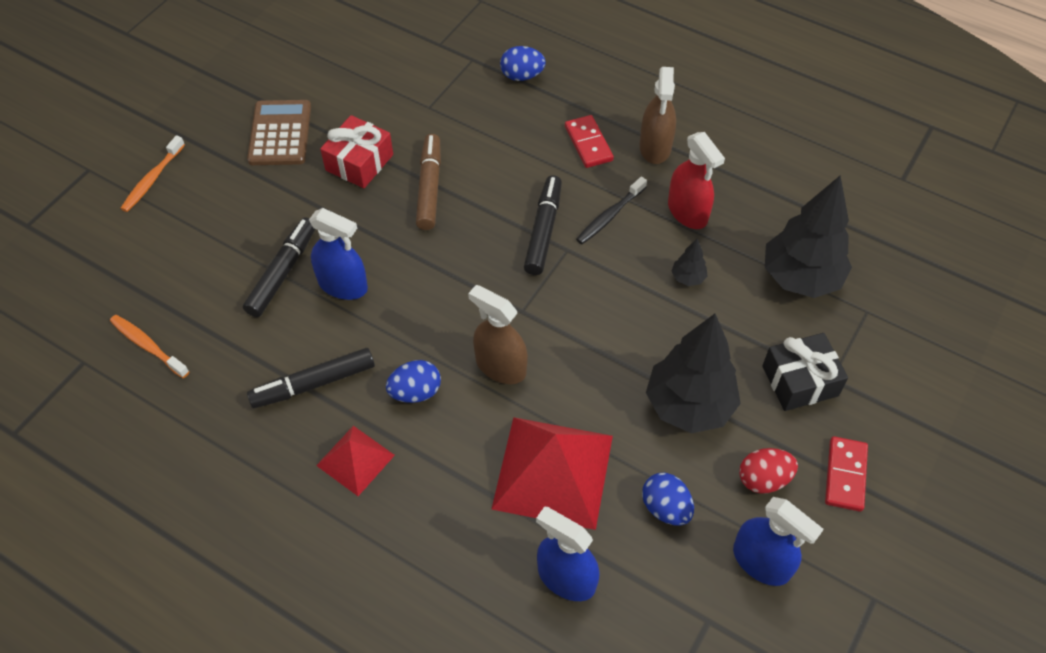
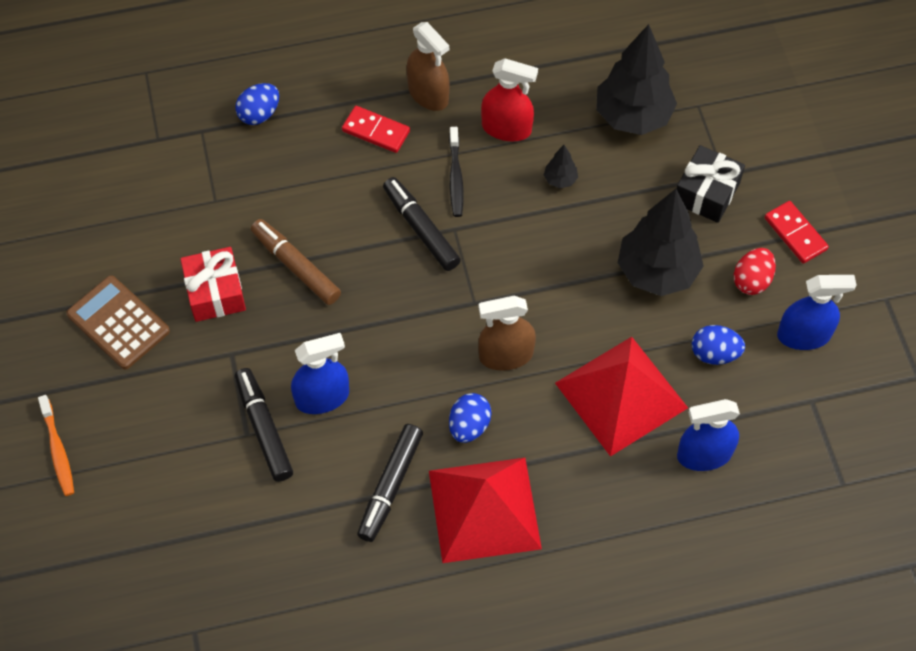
camera: 45 degrees left, 5 degrees up
(148, 346) = (230, 574): orange toothbrush -> none
(355, 460) = (484, 509): red pyramid -> red pyramid, size x1.85

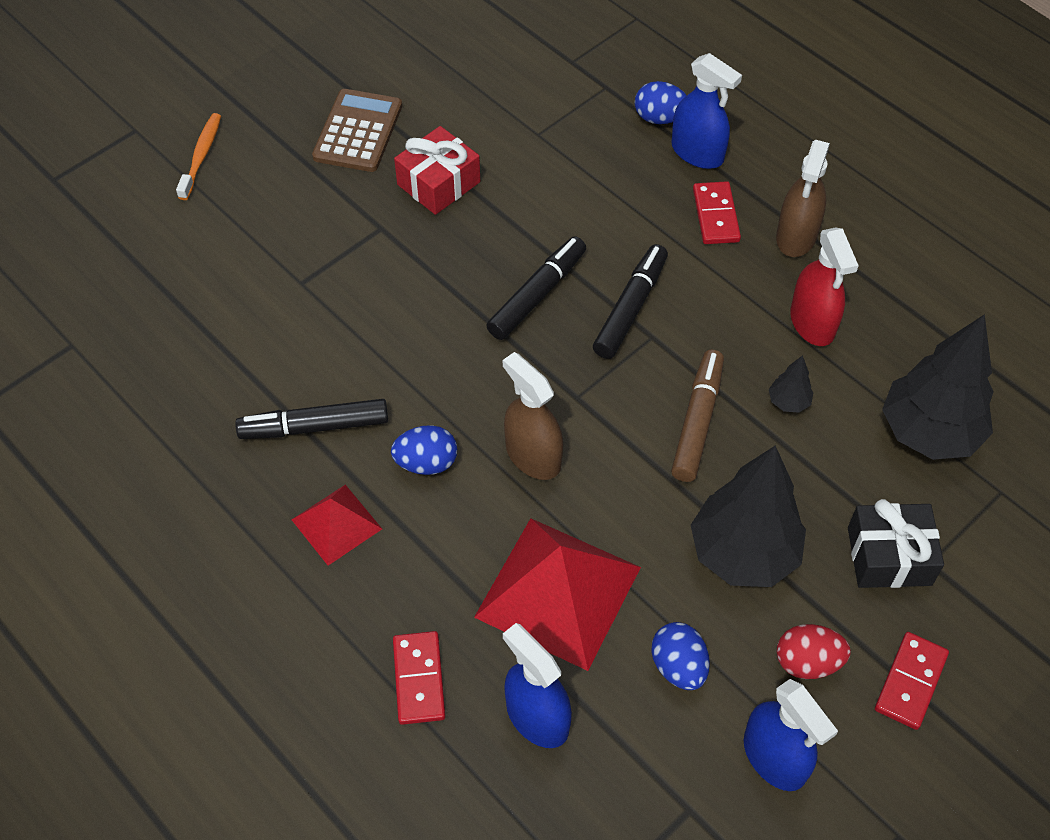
camera: 60 degrees right, 5 degrees down
(58, 450) = (201, 156): orange toothbrush -> orange toothbrush turned 150 degrees clockwise
(264, 428) = (316, 292): black marker -> black marker (537, 294)
(296, 266) = (511, 229): brown marker -> brown marker (697, 421)
(322, 397) = (379, 321): blue spray bottle -> blue spray bottle (697, 153)
(455, 177) = (715, 307): black toothbrush -> none
(484, 509) = (336, 524): red pyramid -> red pyramid, size x0.54
(637, 513) = (419, 679): none -> red domino

